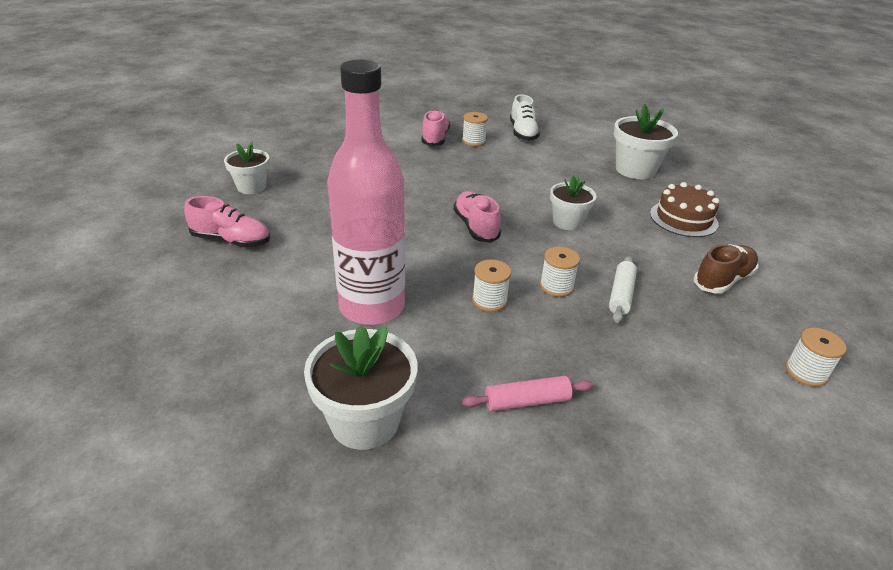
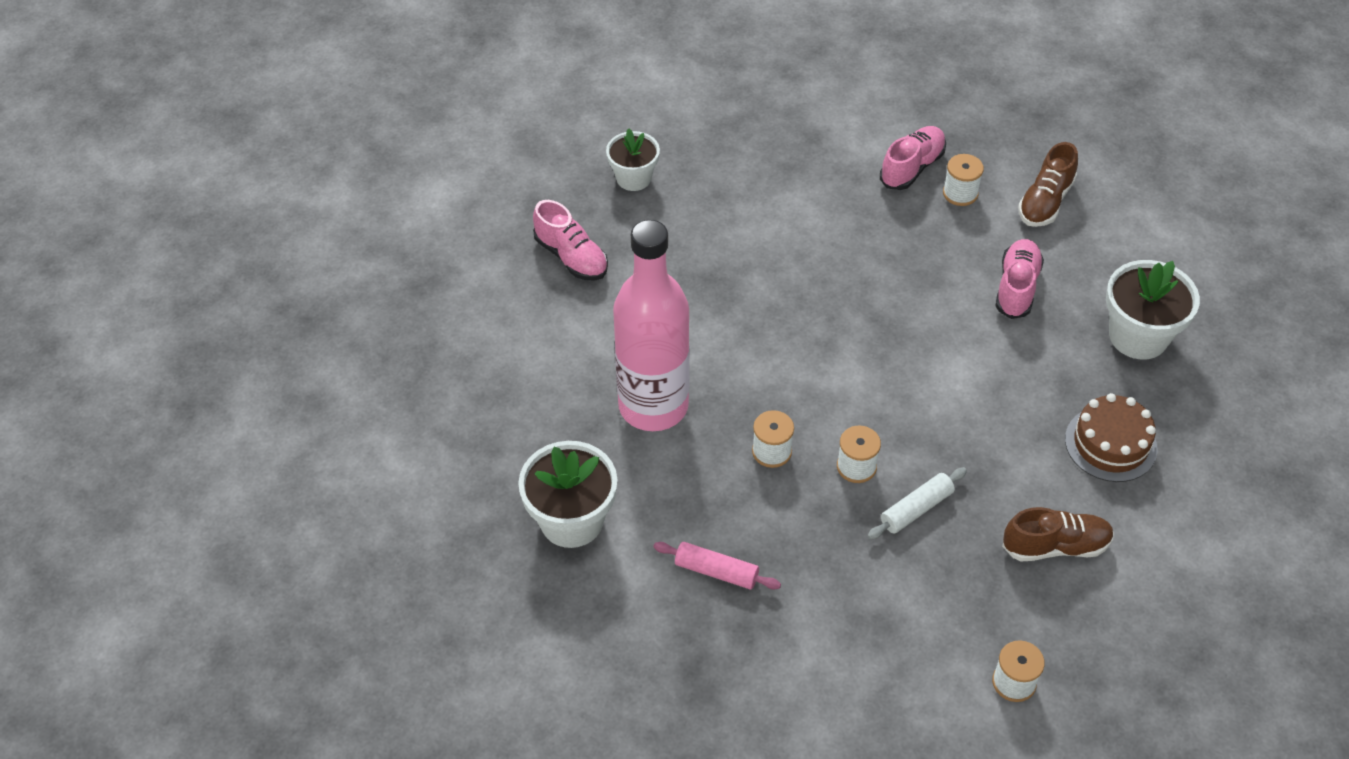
camera: 35 degrees right, 15 degrees up
(476, 227) = (839, 346): pink shoe -> pink shoe (1016, 287)
(523, 133) = (1045, 202): white shoe -> brown shoe
(567, 222) = (954, 385): white flower pot -> none

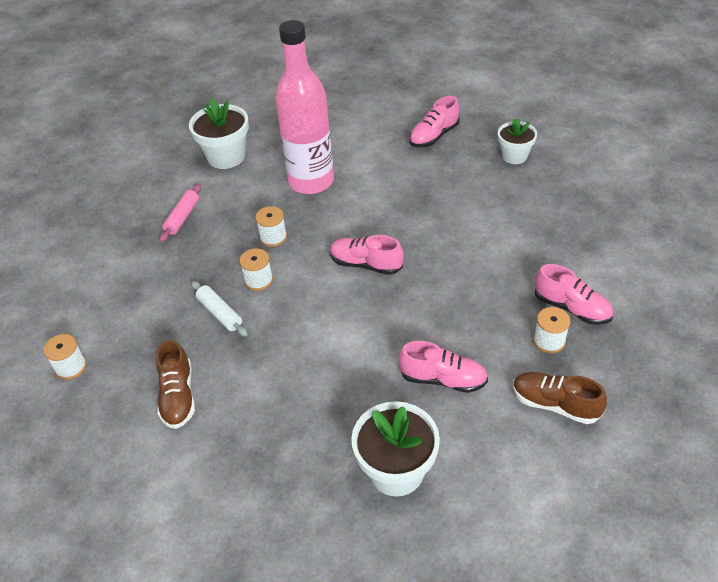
camera: 90 degrees right, 5 degrees down
(832, 348) = (366, 264): none -> pink shoe
(1110, 444) = (274, 440): brown cake -> none

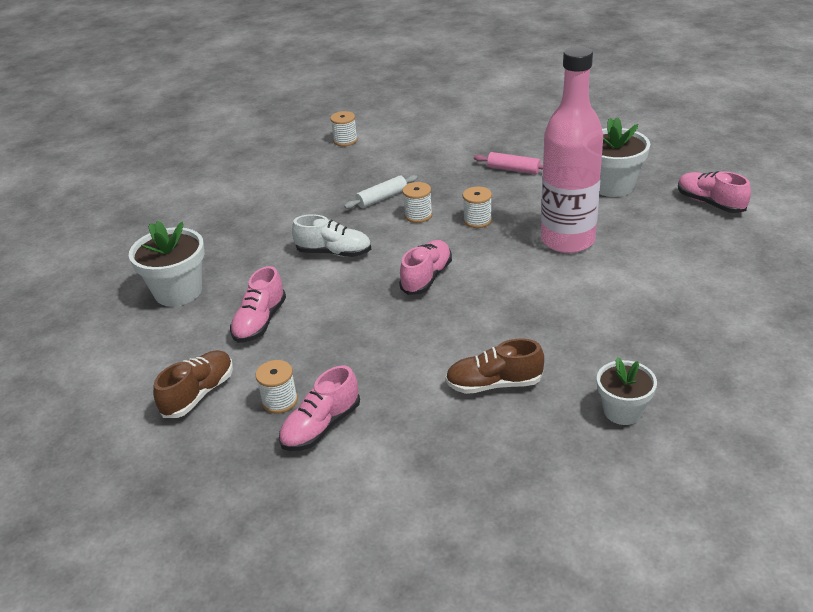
camera: 95 degrees right, 10 degrees down
(178, 396) = (298, 187): brown shoe -> brown shoe (494, 384)
(323, 339) = (334, 253): none -> white shoe
(434, 136) = (665, 336): pink shoe -> pink shoe (710, 203)

